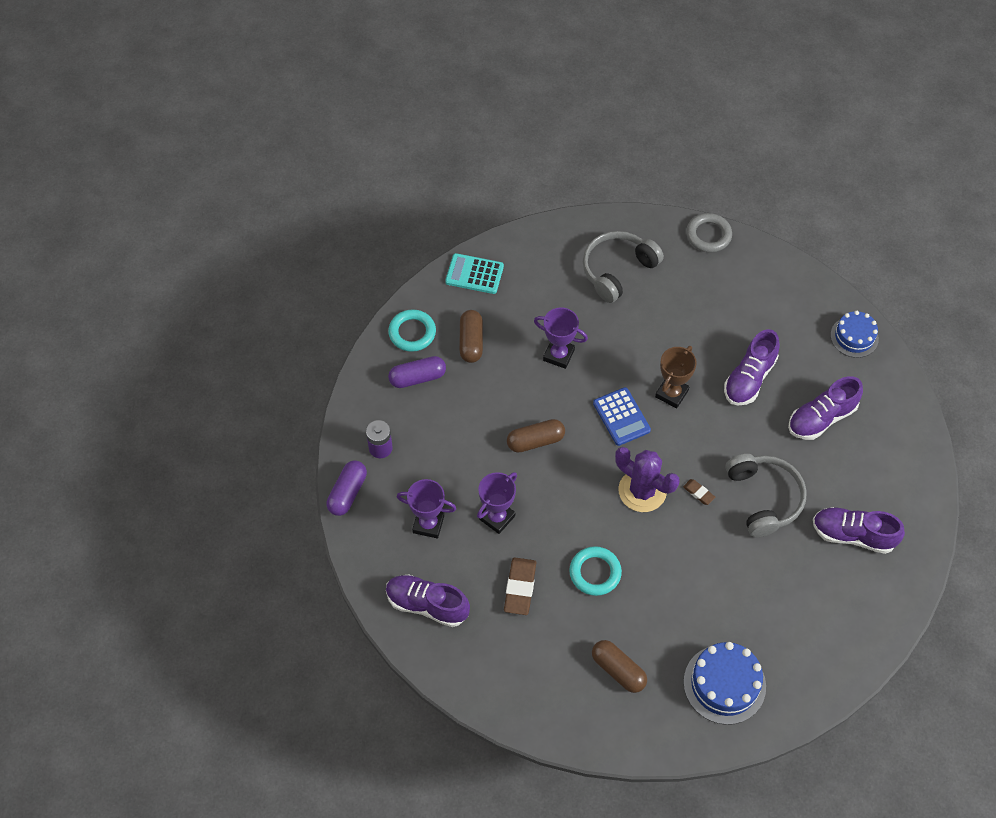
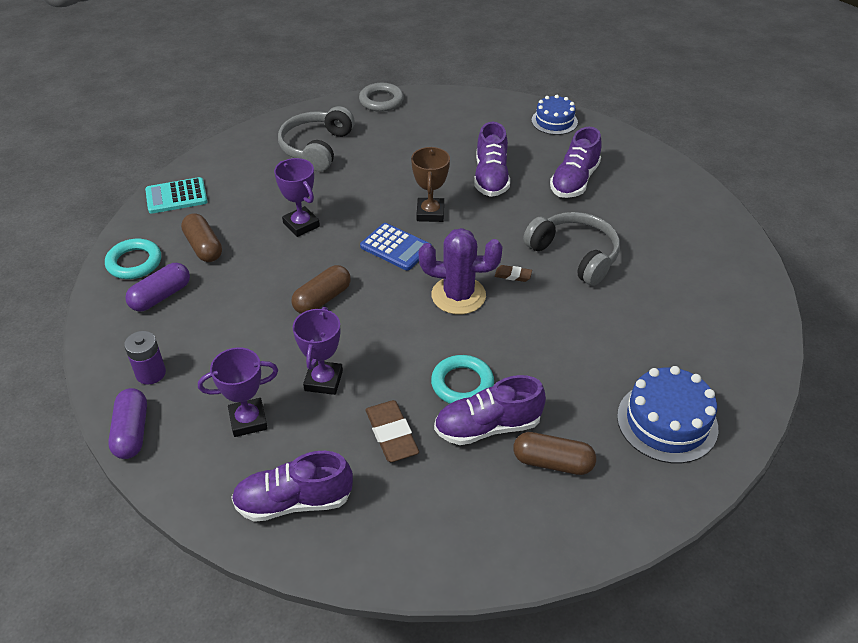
camera: 30 degrees left, 15 degrees down
(558, 355) = (301, 225): purple trophy -> purple trophy turned 60 degrees clockwise
(853, 535) = (673, 250): purple shoe -> purple shoe (487, 427)

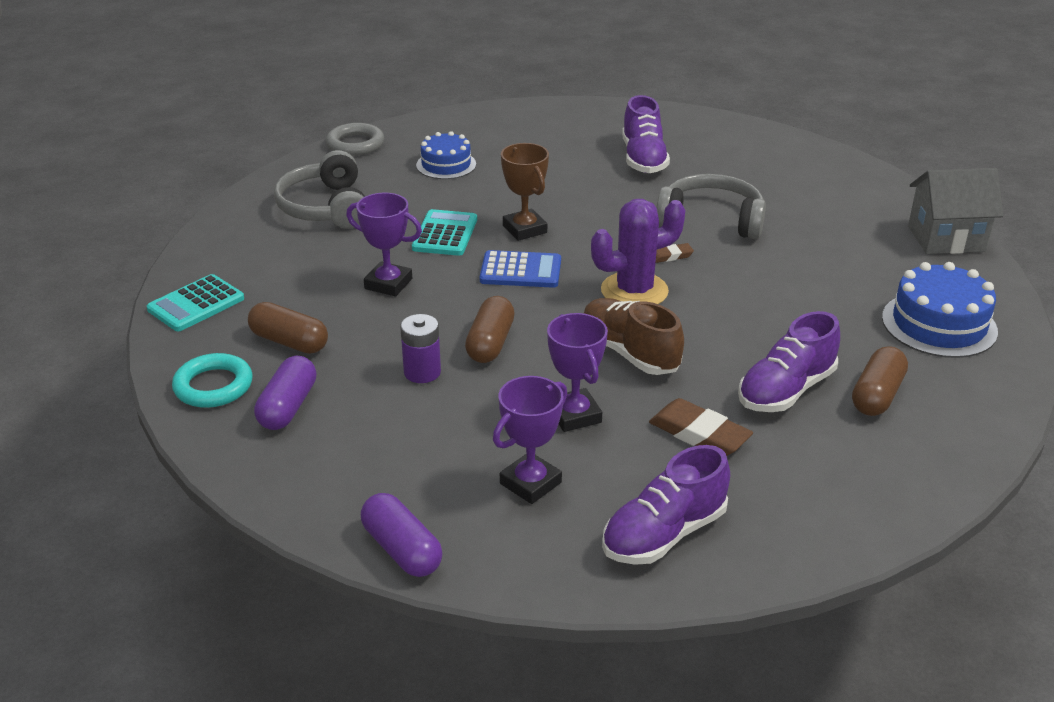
camera: 30 degrees left, 10 degrees down
(151, 373) = (360, 485): purple battery -> purple battery (422, 372)
(373, 197) = (445, 234): none -> turquoise calculator
(406, 346) = (629, 353): none -> brown shoe
(462, 384) = (721, 364): turquoise ring -> none
(491, 177) = (555, 180): purple shoe -> none
(552, 462) = (877, 395): brown capsule -> brown capsule turned 45 degrees counterclockwise
(554, 121) = (568, 114): blue cake -> blue cake (446, 165)
(755, 345) = (946, 238): none -> grey house

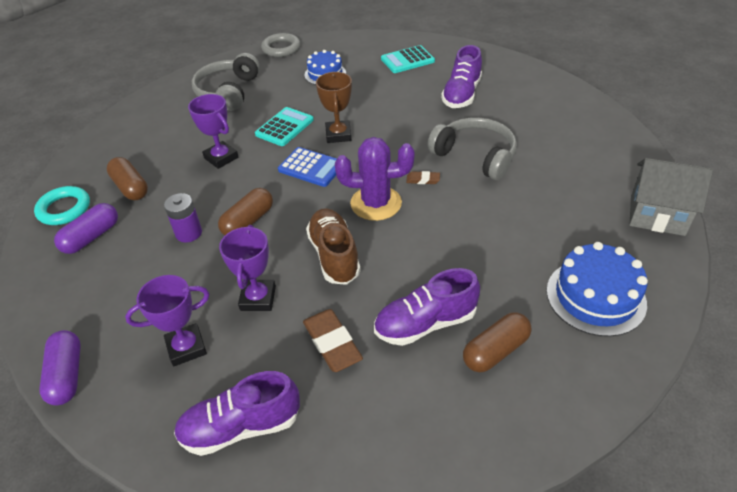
camera: 25 degrees right, 10 degrees up
(196, 304) = (102, 146): turquoise calculator -> turquoise calculator (407, 60)

